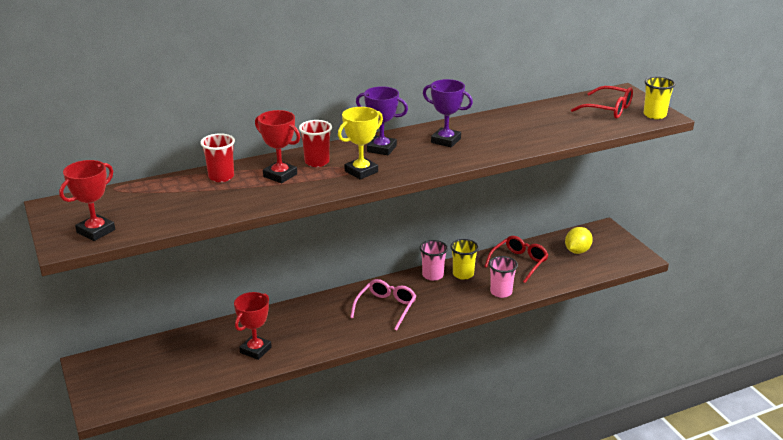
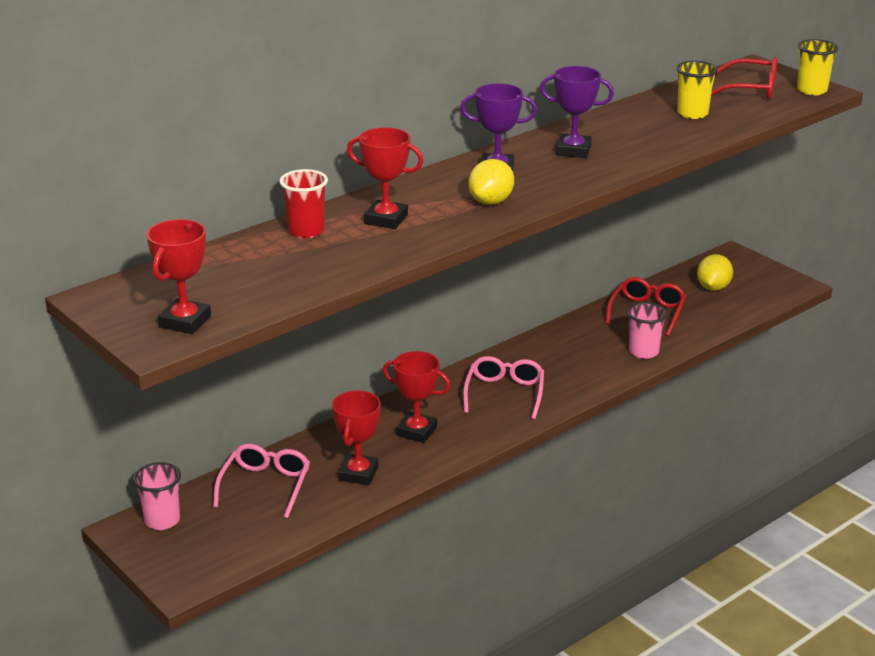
camera: 15 degrees left, 0 degrees up
(190, 348) = (265, 486): none -> pink glasses
(311, 326) = (416, 431): none -> red trophy
(317, 162) = (423, 197): red cup -> none
(361, 171) = (491, 201): yellow trophy -> yellow lemon
(433, 275) = (544, 344): pink cup -> pink cup (162, 520)
(463, 274) = (582, 337): yellow cup -> yellow cup (692, 114)

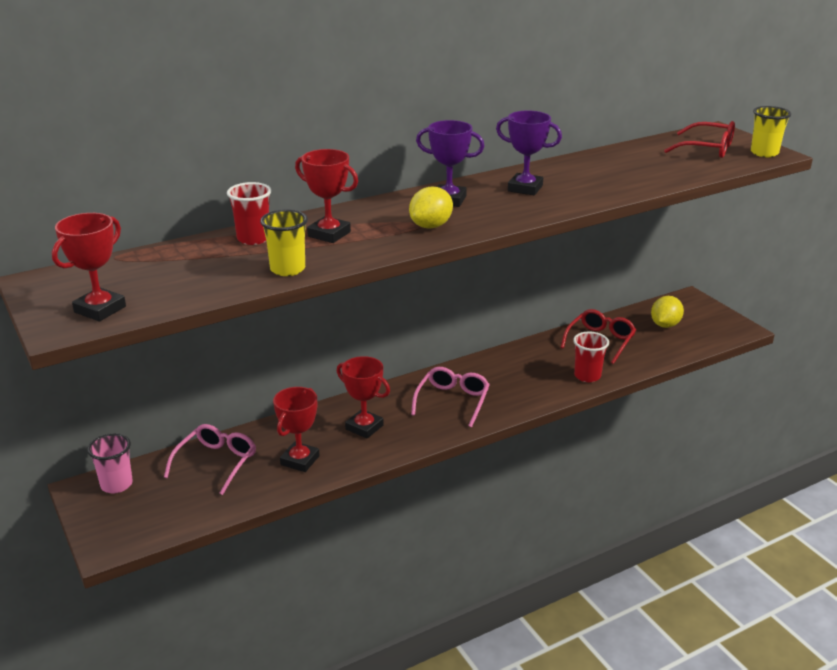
camera: 10 degrees right, 0 degrees up
(643, 352) = (587, 376): pink cup -> red cup
(692, 114) = (646, 165): yellow cup -> yellow cup (287, 269)

